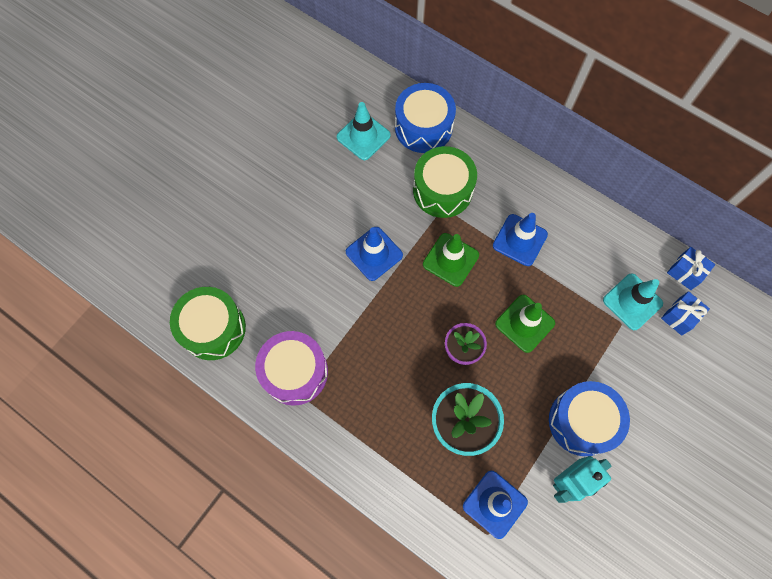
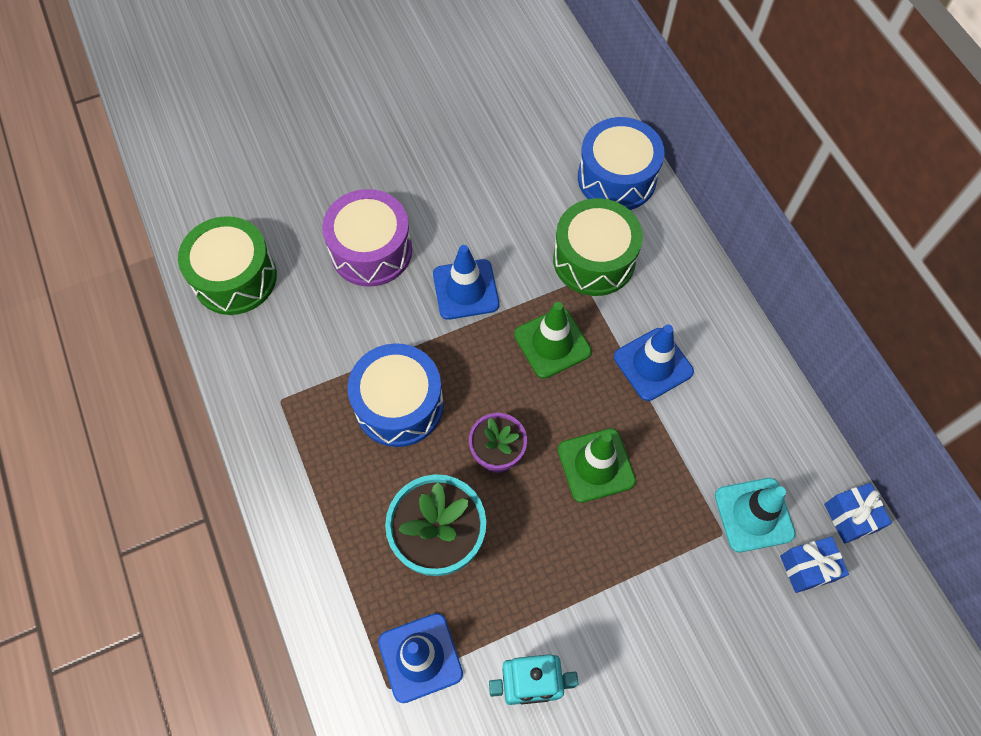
camera: 30 degrees right, 5 degrees down
(295, 372) = (290, 372): purple drum -> purple drum (371, 250)
(363, 136) = (538, 154): turquoise traffic cone -> none
(582, 421) = (594, 624): blue drum -> blue drum (399, 404)

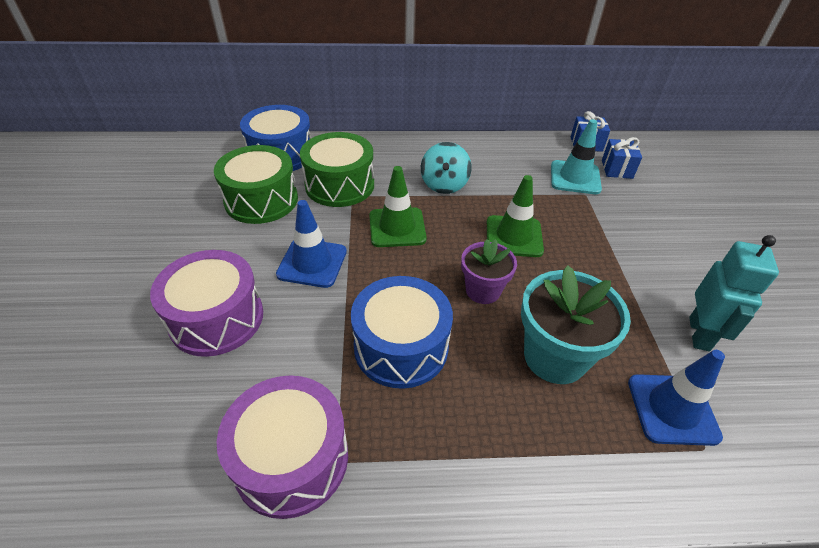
camera: 70 degrees left, 20 degrees down
(235, 278) = (138, 467): green drum -> green drum (261, 200)
(271, 368) = (291, 458): none -> purple drum
(653, 364) = (444, 184): blue traffic cone -> turquoise spinning top

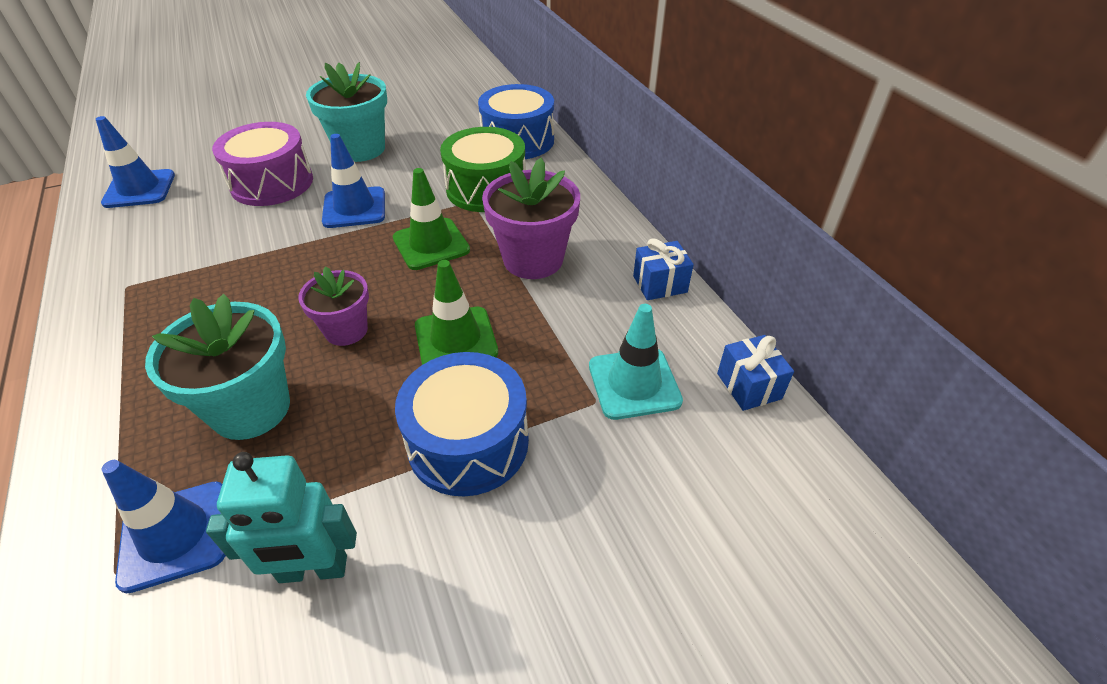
camera: 70 degrees right, 0 degrees up
(117, 455) = (139, 189): none -> blue traffic cone
(207, 244) = (360, 149): none -> turquoise flower pot
(261, 200) = (435, 154): green drum -> none
(291, 458) = (130, 262): purple drum -> none
(401, 346) = (252, 290): blue drum -> blue drum (468, 442)
(444, 184) = (533, 259): turquoise spinning top -> purple flower pot
(617, 169) = (698, 435): blue gift -> blue gift (660, 284)

